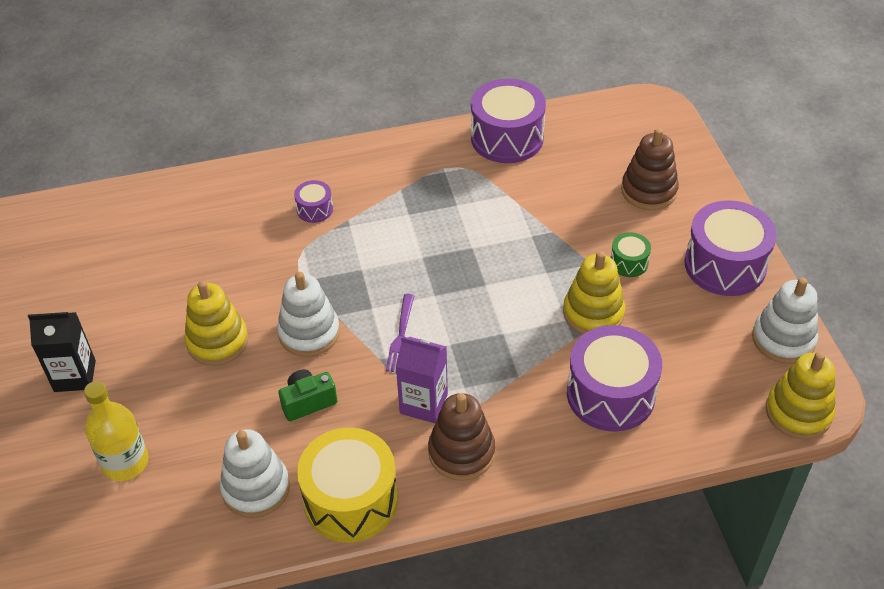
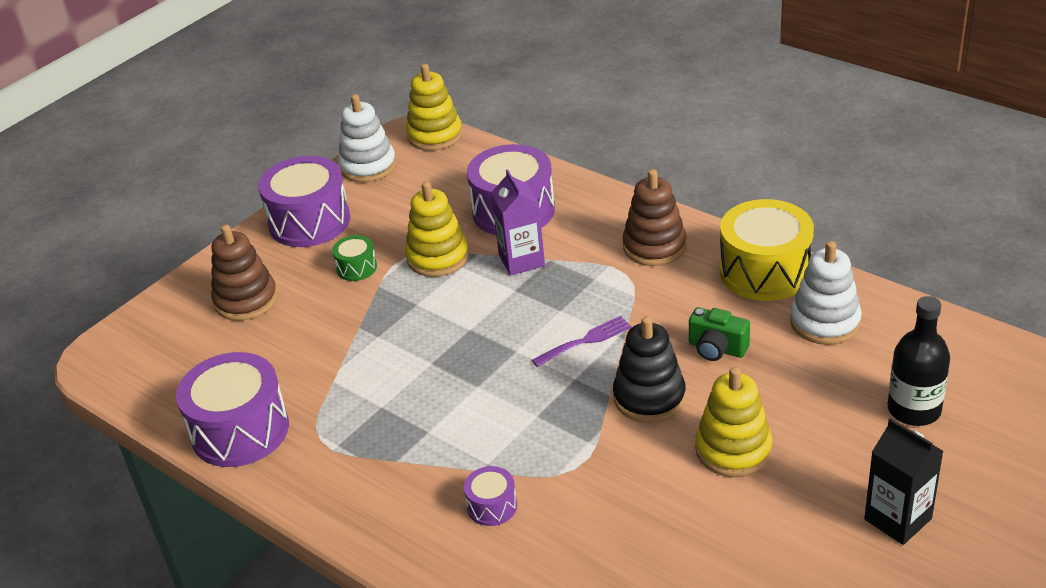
camera: 125 degrees left, 10 degrees down
(125, 462) = (914, 410): yellow bottle -> black bottle
(309, 333) = (649, 397): white stacking toy -> black stacking toy
(423, 403) = (636, 289): purple carton -> purple carton (521, 260)

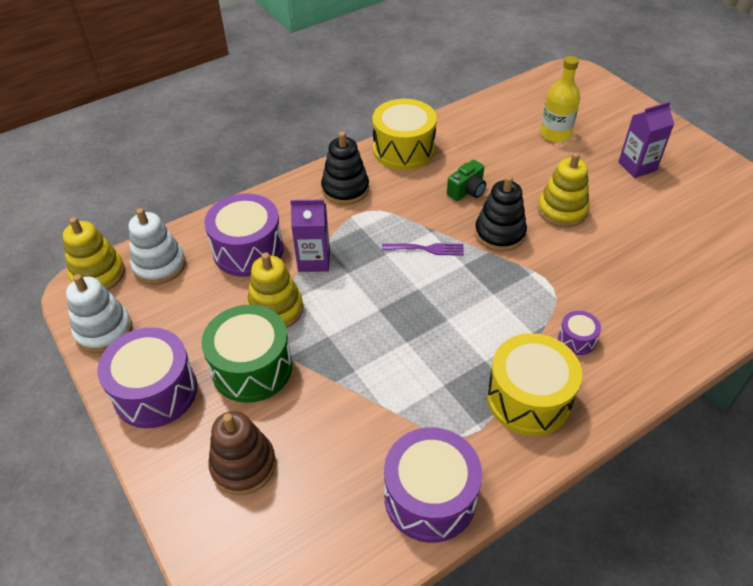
camera: 75 degrees left, 10 degrees up
(356, 268) = (252, 368): green drum -> green drum, size x2.11
(385, 479) = (528, 398): none -> yellow drum
(585, 341) = (427, 249): purple fork -> purple fork turned 105 degrees clockwise
(654, 247) = (345, 189): brown stacking toy -> black stacking toy
(825, 322) = (465, 141): white stacking toy -> white stacking toy (159, 265)
(898, 519) = (637, 166): black carton -> purple carton
(914, 410) = (555, 134): black bottle -> yellow bottle

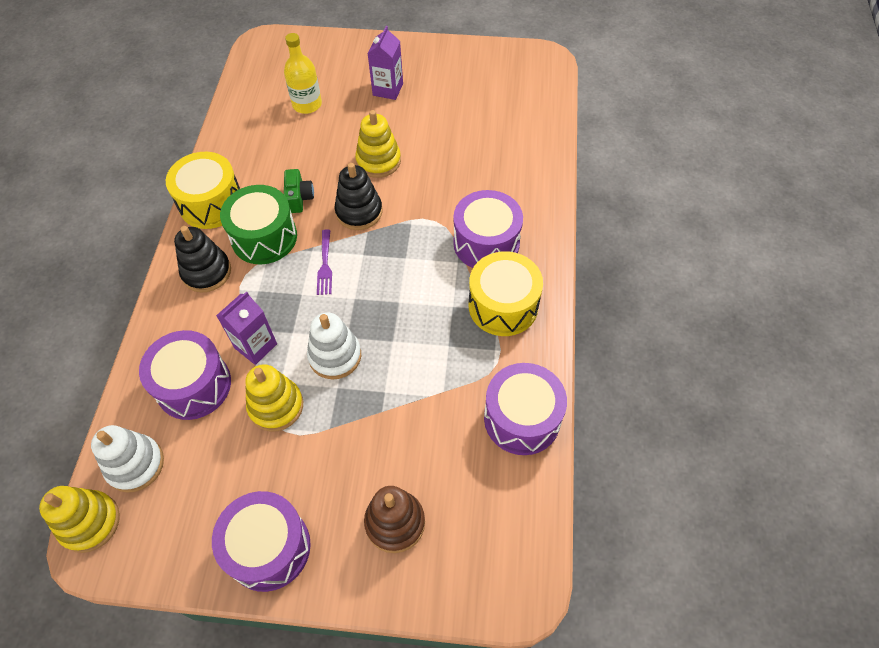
camera: 50 degrees left, 10 degrees up
(104, 330) = (162, 554): white stacking toy -> white stacking toy (335, 356)
(252, 368) = (315, 460): green drum -> green drum (264, 237)
(427, 249) = (325, 265): purple fork -> purple fork turned 135 degrees clockwise
(576, 339) = (486, 243): purple drum -> purple drum, size x2.11

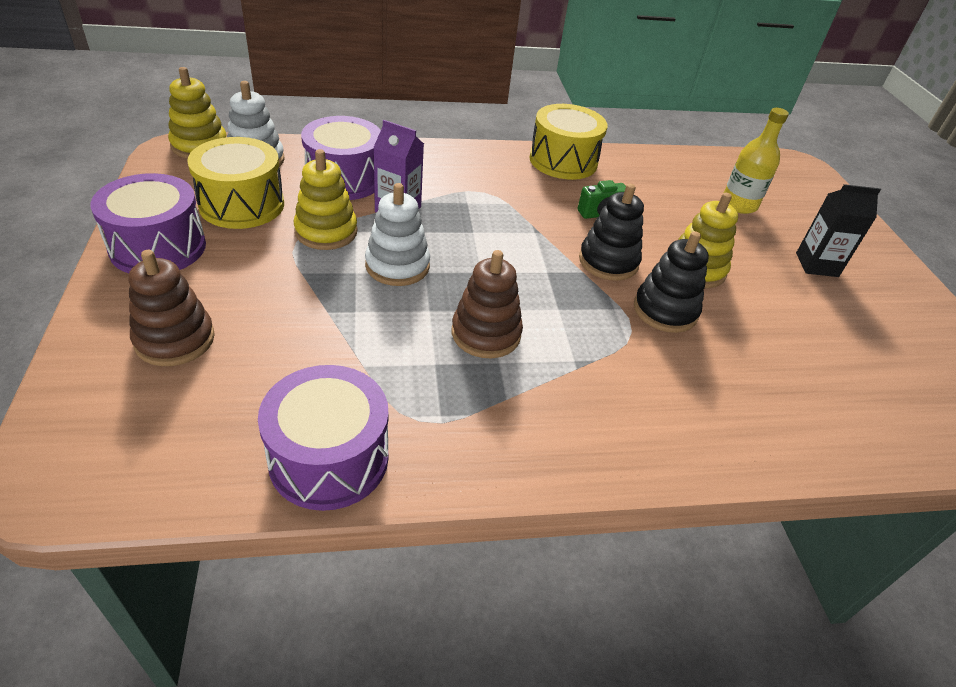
camera: 70 degrees right, 15 degrees down
(206, 272) = (478, 169): black stacking toy -> black stacking toy (665, 310)
(264, 237) = (537, 198): green drum -> none
(325, 265) = (519, 244): purple fork -> none
(388, 89) = (816, 265): purple carton -> black carton
(423, 309) = (486, 334): none -> brown stacking toy
(486, 243) = (621, 389): purple drum -> none
(503, 305) = (519, 418): yellow drum -> yellow drum (242, 204)

